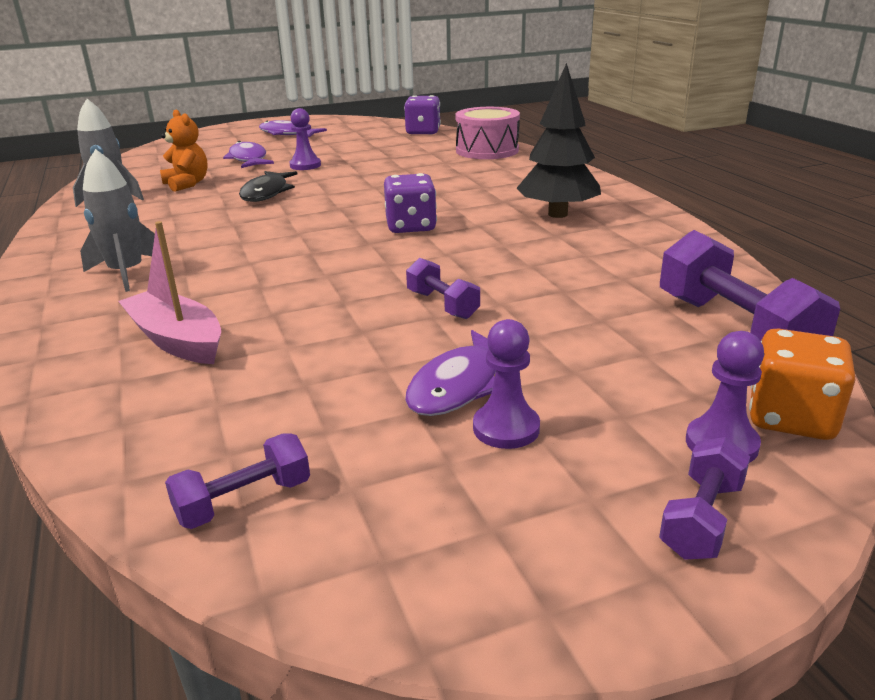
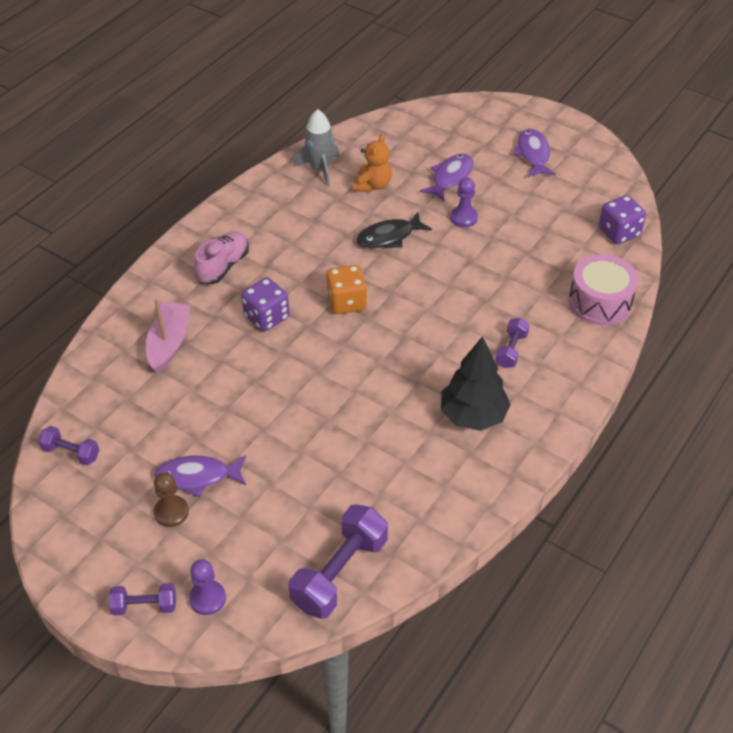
camera: 55 degrees right, 20 degrees up
(126, 273) = (223, 266): grey rocket -> pink shoe
(411, 227) = (386, 348): purple dice -> purple dice (266, 317)
(442, 305) = (279, 426): purple dumbbell -> purple dumbbell (511, 350)
(506, 428) = (171, 512): purple pawn -> brown pawn
(791, 418) = (249, 621): orange dice -> orange dice (346, 302)

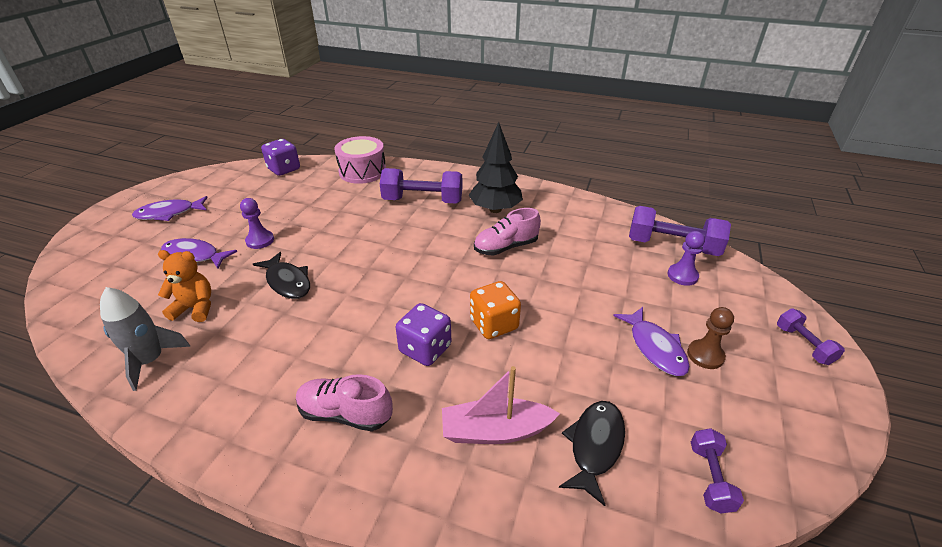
camera: 105 degrees left, 10 degrees down
(128, 396) = (595, 446): none -> black fish
(207, 598) = (757, 308): purple pawn -> purple pawn (682, 276)
(346, 302) = (389, 294): orange dice -> orange dice (494, 324)
(391, 406) = (506, 247): none -> pink shoe
(511, 350) = (423, 201): purple dumbbell -> purple dumbbell, size x1.87

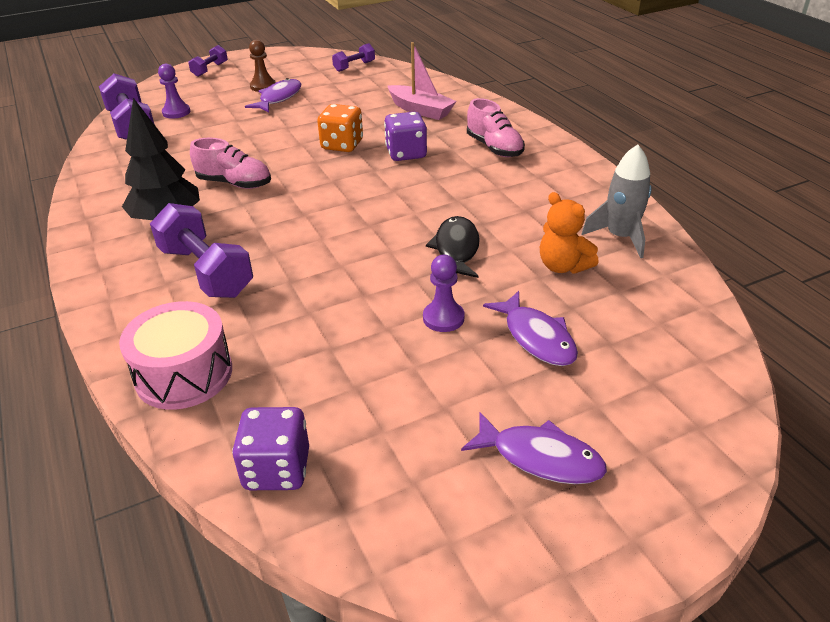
camera: 135 degrees left, 0 degrees up
(595, 446) = (382, 89): black fish -> none

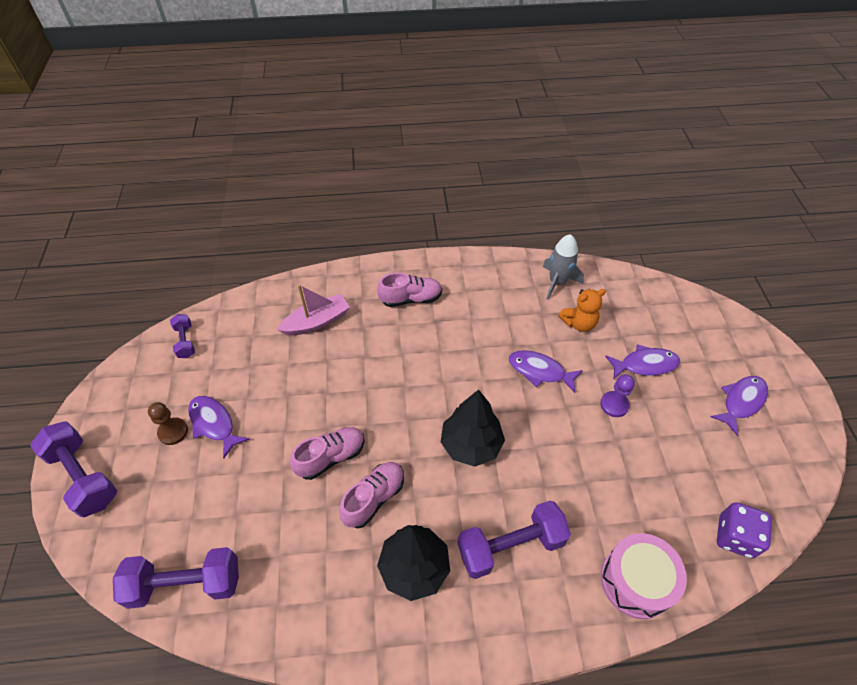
camera: 70 degrees left, 15 degrees up
(176, 112) = (180, 530): purple pawn -> none
(210, 70) = (84, 476): purple dumbbell -> purple dumbbell, size x1.87
(270, 153) = (331, 457): none -> pink shoe
(322, 223) = (471, 445): none -> black tree
(342, 145) = (348, 396): orange dice -> none
(406, 153) = (389, 356): purple dice -> none
(456, 249) = (539, 371): black fish -> purple fish

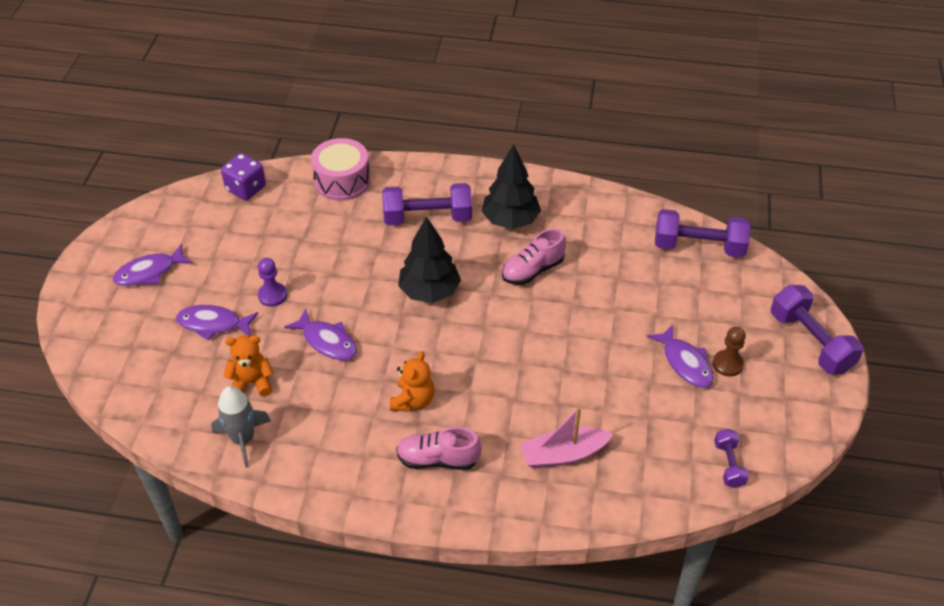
camera: 165 degrees left, 5 degrees down
(331, 457) = (567, 309): pink shoe -> none
(445, 337) = (413, 400): none -> orange teddy bear

